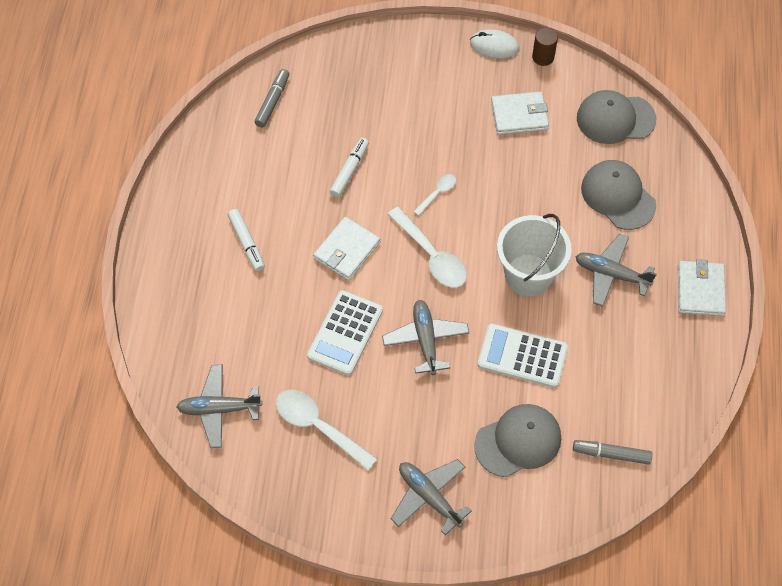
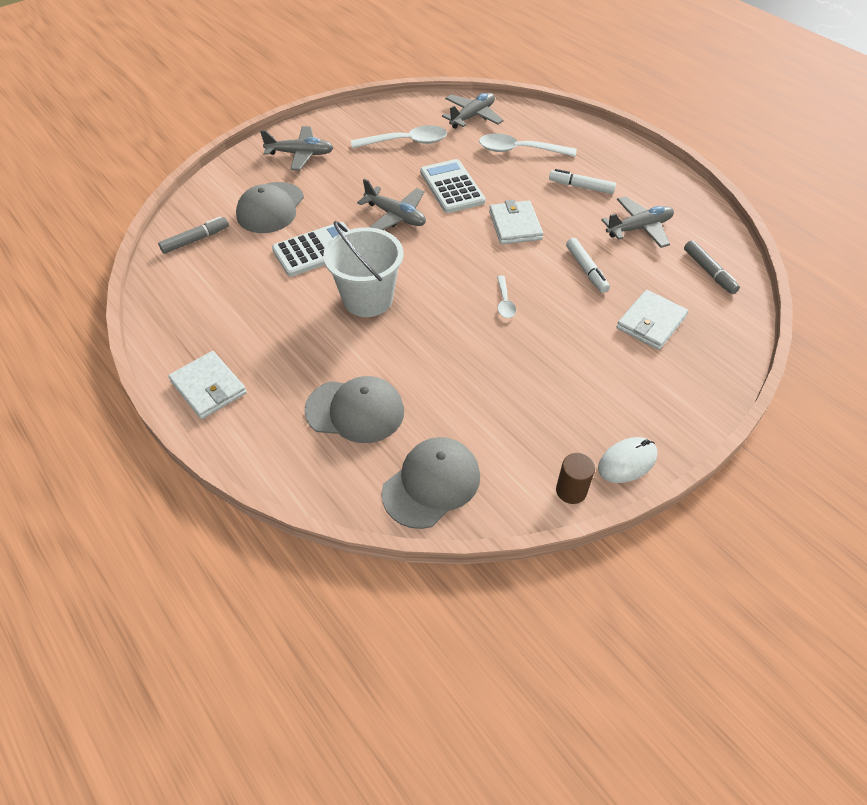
camera: 135 degrees right, 10 degrees down
(431, 255) = (454, 261): white spoon -> white spoon (519, 150)
(519, 115) = (521, 413): white wallet -> white wallet (651, 322)
(611, 274) = (300, 345): grey plane -> grey plane (639, 228)

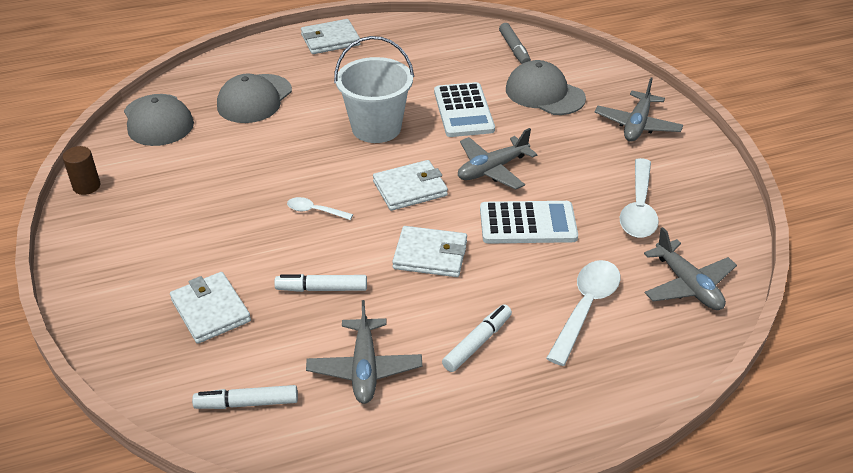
camera: 110 degrees right, 10 degrees down
(444, 255) = (410, 188): none -> white wallet
(627, 462) = (80, 227): white mouse -> none
(709, 272) = (247, 403): grey marker -> white marker

